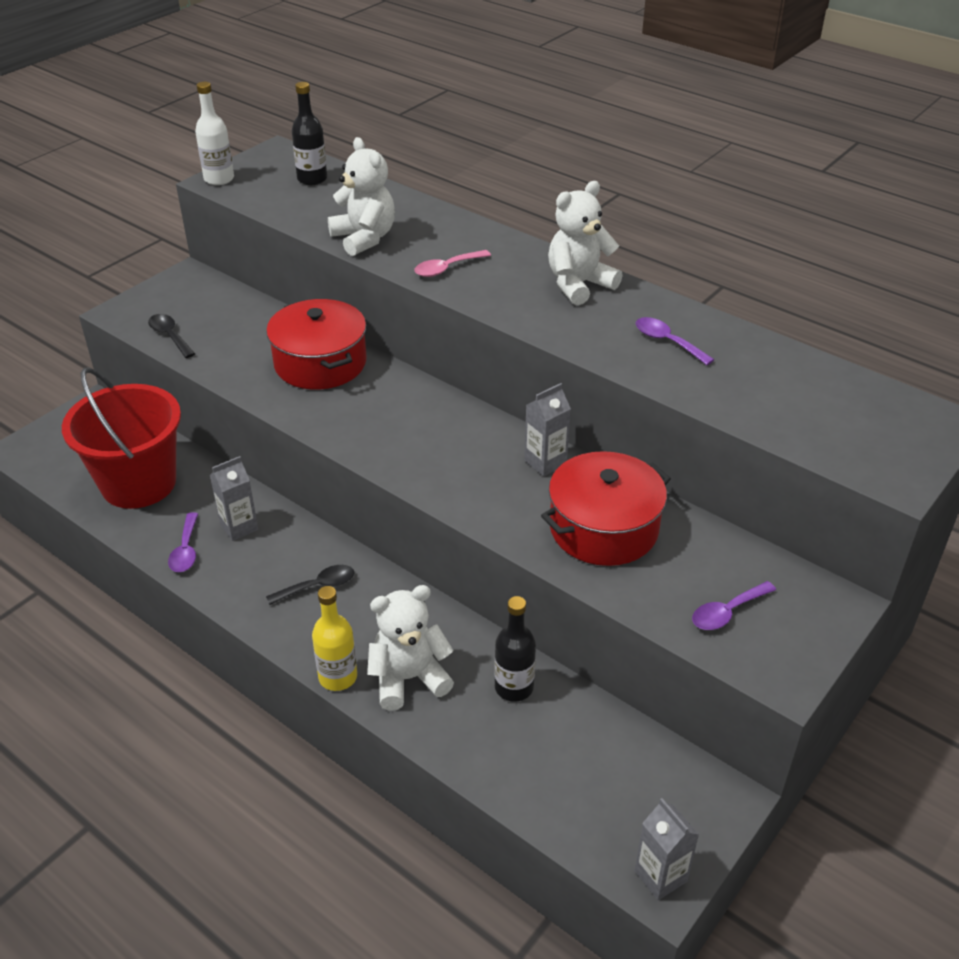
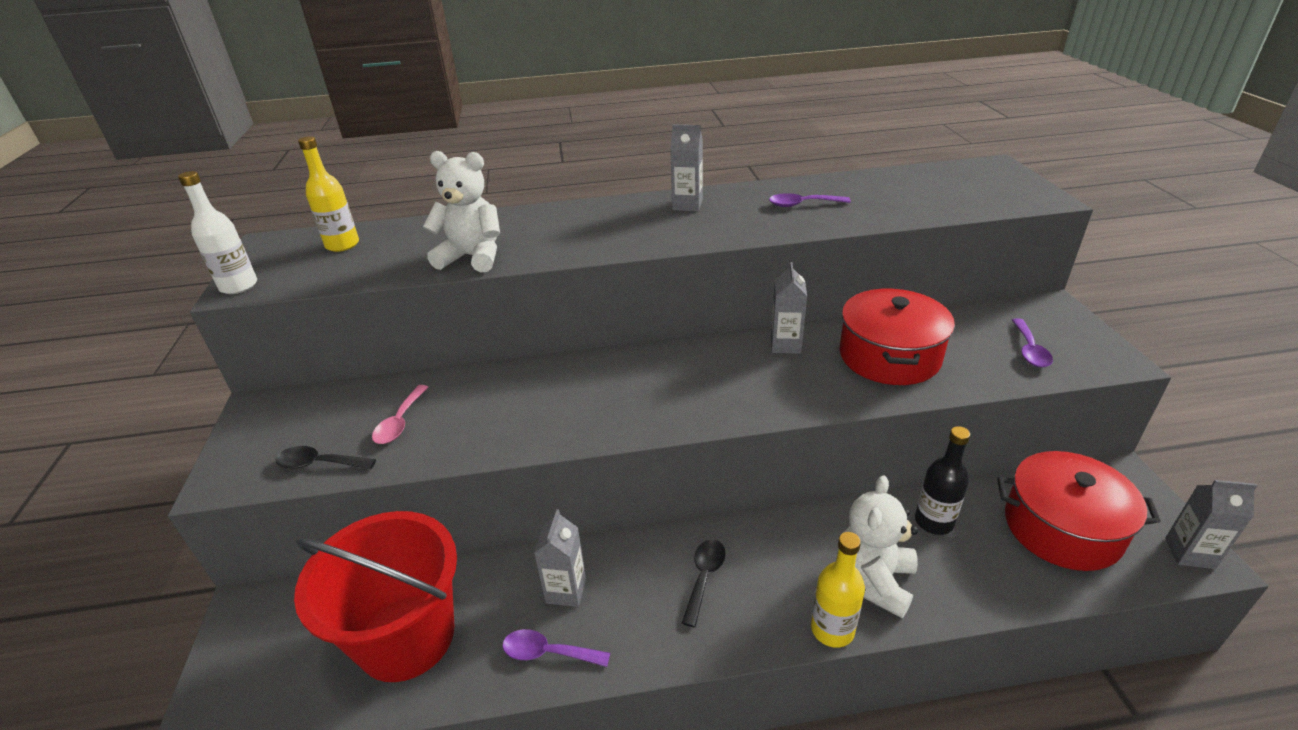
camera: 45 degrees left, 5 degrees down
(186, 550) = (548, 652): purple spoon -> purple spoon turned 150 degrees clockwise
(312, 179) = (342, 245): black bottle -> yellow bottle
(320, 363) = (509, 392): red pot -> red pot (1062, 528)
(447, 268) = (579, 241): pink spoon -> pink spoon (400, 422)
(579, 285) = (687, 205): white teddy bear -> grey carton

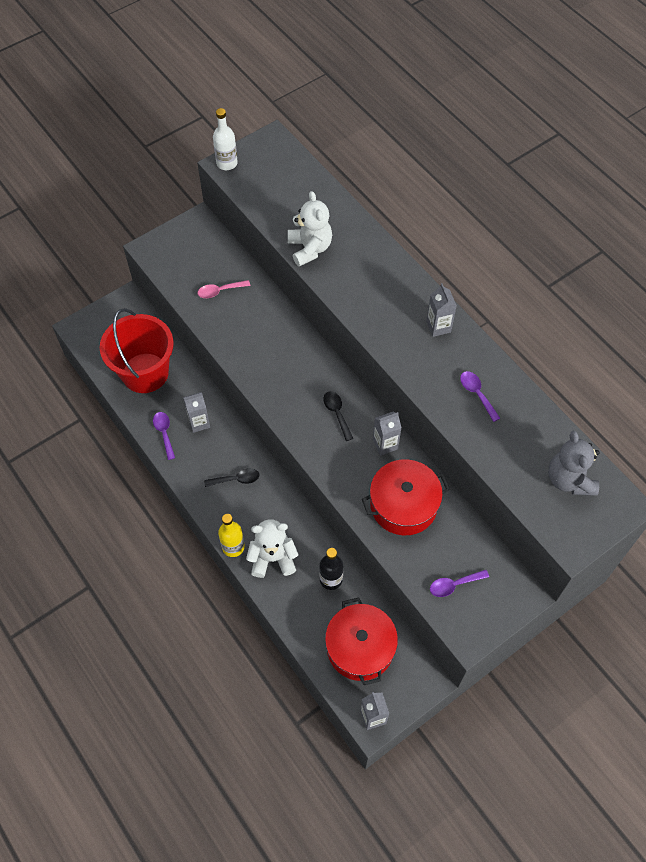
camera: 60 degrees right, 25 degrees up
(320, 463) = (177, 278): black spoon -> black spoon (337, 413)
(342, 245) = (290, 176): yellow bottle -> none
(951, 183) = (569, 479): none -> grey teddy bear

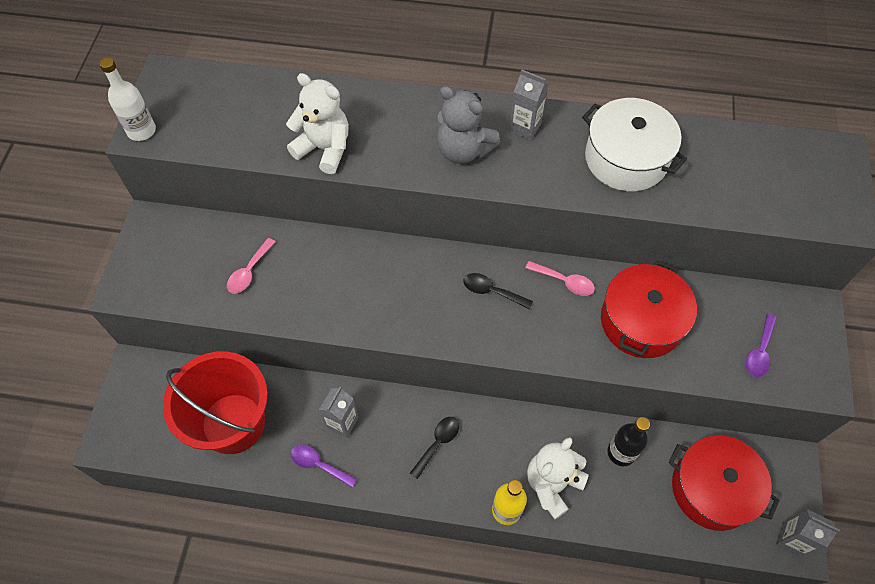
camera: 45 degrees left, 0 degrees up
(385, 444) = (564, 281): grey carton -> pink spoon
(477, 394) = (626, 158): purple spoon -> white pot
(569, 479) = (779, 168): grey teddy bear -> grey teddy bear (463, 150)

